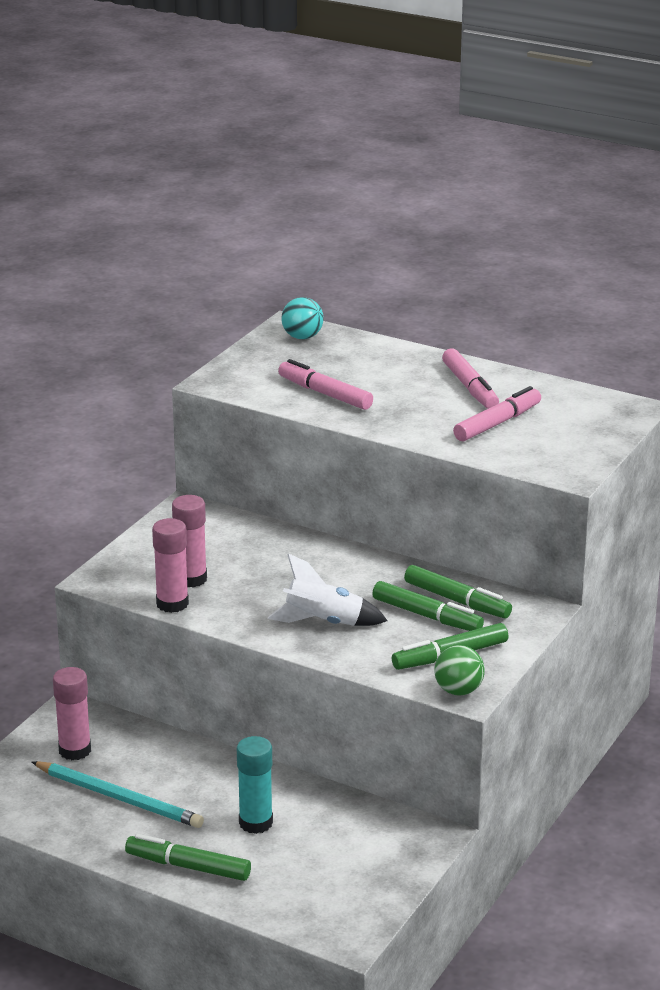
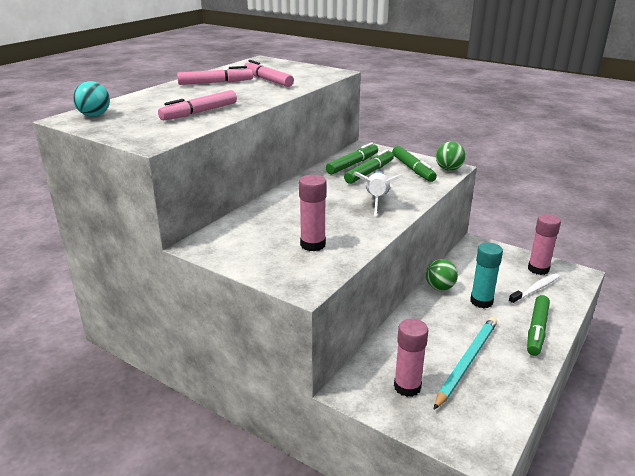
camera: 85 degrees left, 0 degrees up
(172, 604) = (349, 253): pink glue stick -> pink glue stick (538, 269)
(289, 786) = (440, 287): none -> green ball
(295, 881) = (535, 289): none -> white toothbrush

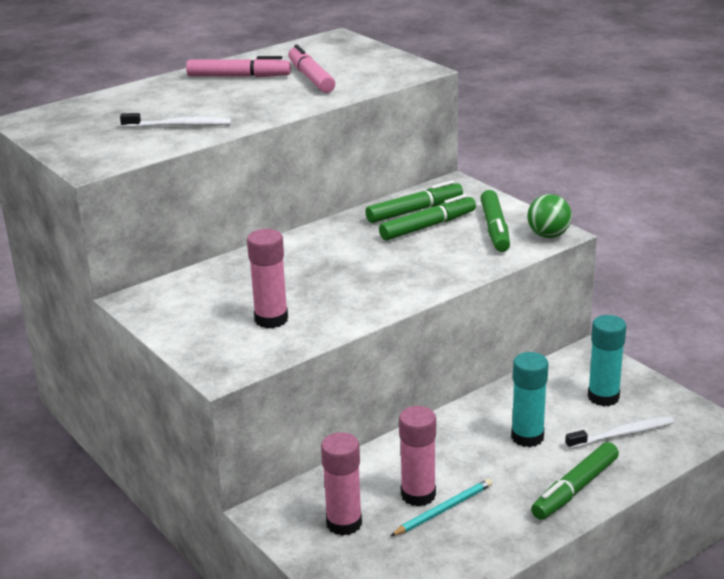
camera: 20 degrees right, 0 degrees up
(94, 115) = (56, 118): turquoise ball -> none
(199, 112) = (179, 126): pink marker -> white toothbrush
(377, 200) = (402, 270): white rocket -> none
(440, 287) = (483, 408): green ball -> none
(467, 362) = (444, 510): turquoise pencil -> turquoise pencil, size x0.60
(506, 268) = (603, 397): none -> turquoise glue stick
(538, 269) = (652, 406): pink glue stick -> pink glue stick (418, 495)

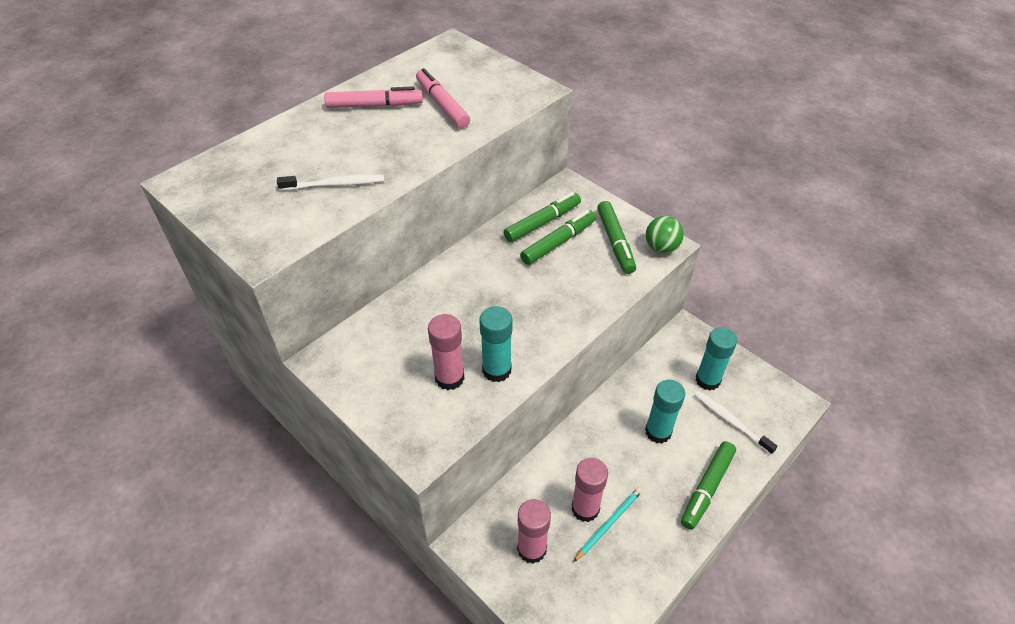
camera: 10 degrees left, 20 degrees up
(325, 316) = (496, 370): none -> turquoise glue stick
(622, 434) = (730, 421): white toothbrush -> white toothbrush turned 105 degrees counterclockwise

